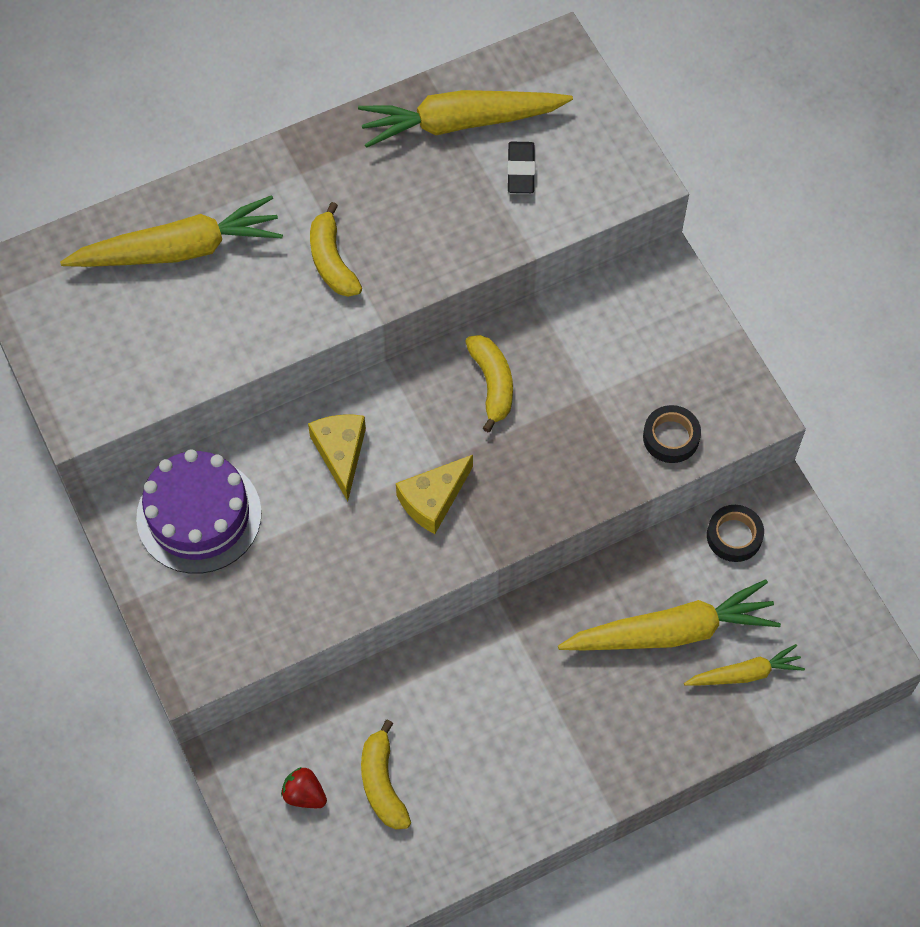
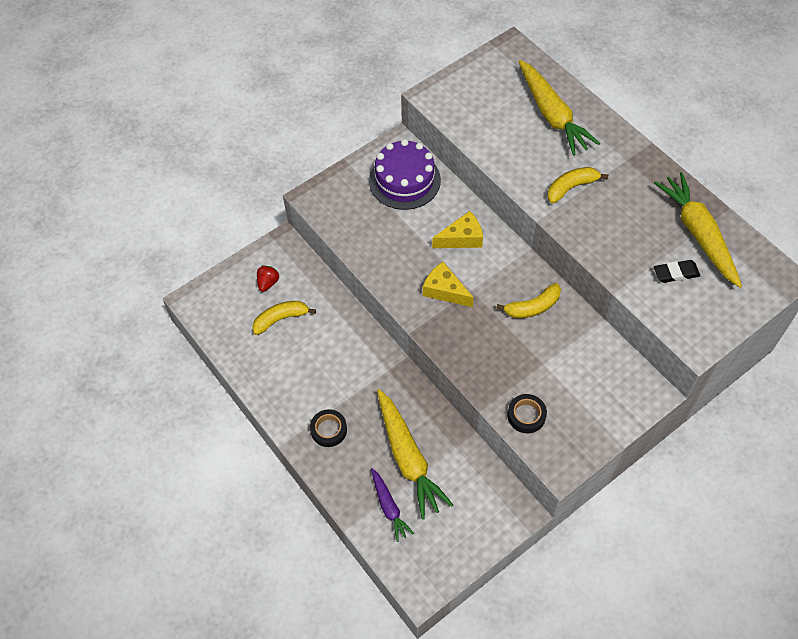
camera: 80 degrees right, 5 degrees down
(734, 536) = (485, 486): black tape -> black tape (329, 430)
(745, 674) = (389, 507): yellow carrot -> purple carrot

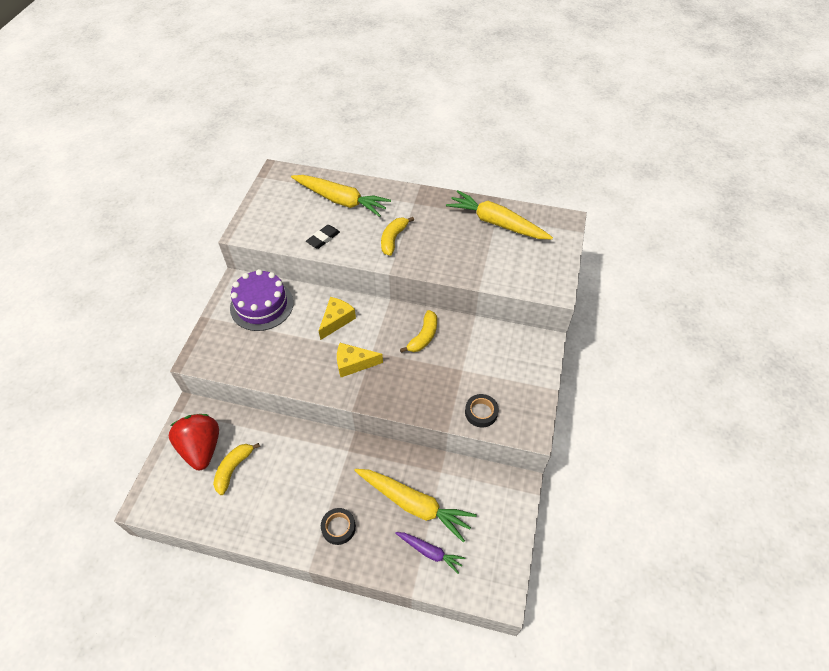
camera: 40 degrees left, 5 degrees down
(268, 283) = (201, 448): red strawberry -> red strawberry, size x2.18
(676, 273) = (505, 254): black eraser -> black eraser (323, 238)

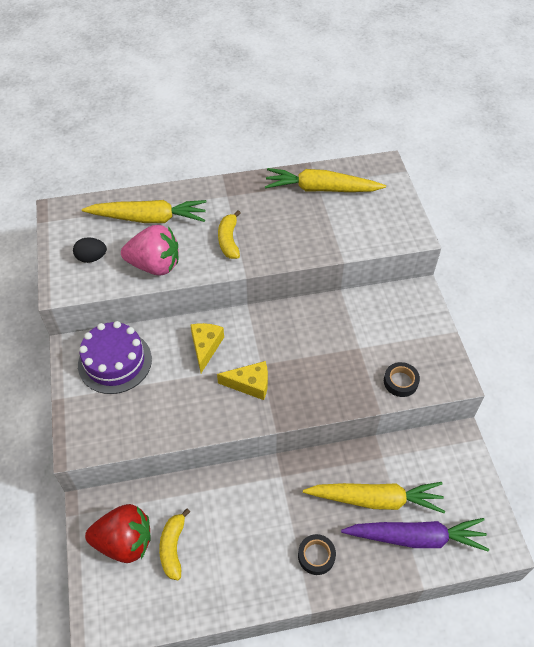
camera: 25 degrees left, 0 degrees up
(201, 448) = (124, 542): red strawberry -> red strawberry turned 135 degrees clockwise
(279, 216) = (92, 258): none -> black egg
(323, 238) = (155, 265): black eraser -> pink strawberry
(354, 364) = (250, 384): yellow cheese -> yellow cheese turned 150 degrees counterclockwise
(423, 336) = (303, 329): yellow banana -> none
(430, 552) = (416, 538): purple carrot -> purple carrot, size x1.84

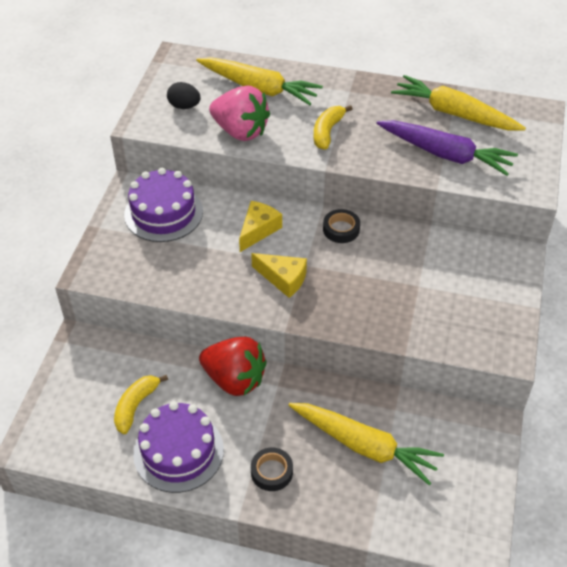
camera: 25 degrees right, 5 degrees down
(124, 542) = (94, 382): red strawberry -> red strawberry (234, 379)
(231, 573) = (178, 451): none -> purple cake
(400, 382) = (445, 333): black tape -> black tape (341, 229)
(416, 538) = (387, 499): purple carrot -> purple carrot (445, 154)

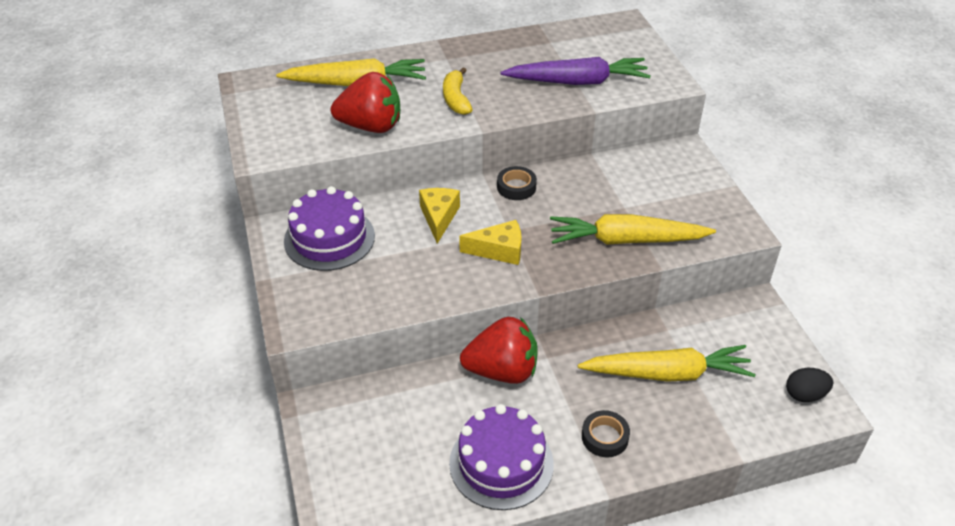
camera: 30 degrees left, 5 degrees down
(136, 406) = (423, 441): yellow banana -> none
(184, 106) = (293, 123): black egg -> black egg (805, 395)
(240, 131) = (371, 126): pink strawberry -> red strawberry
(454, 113) = (556, 47): yellow carrot -> yellow carrot (626, 240)

